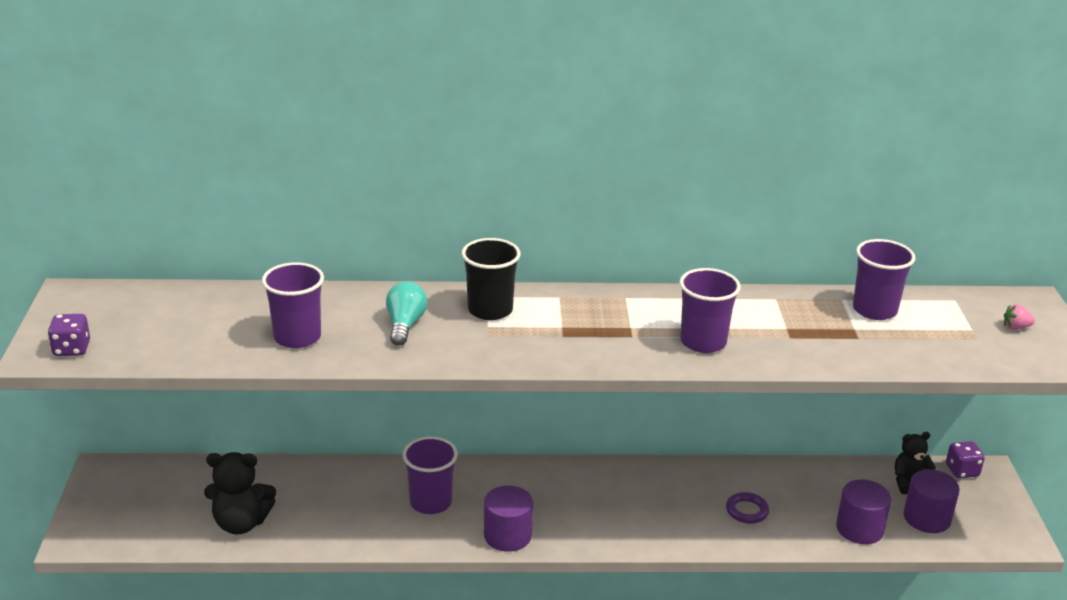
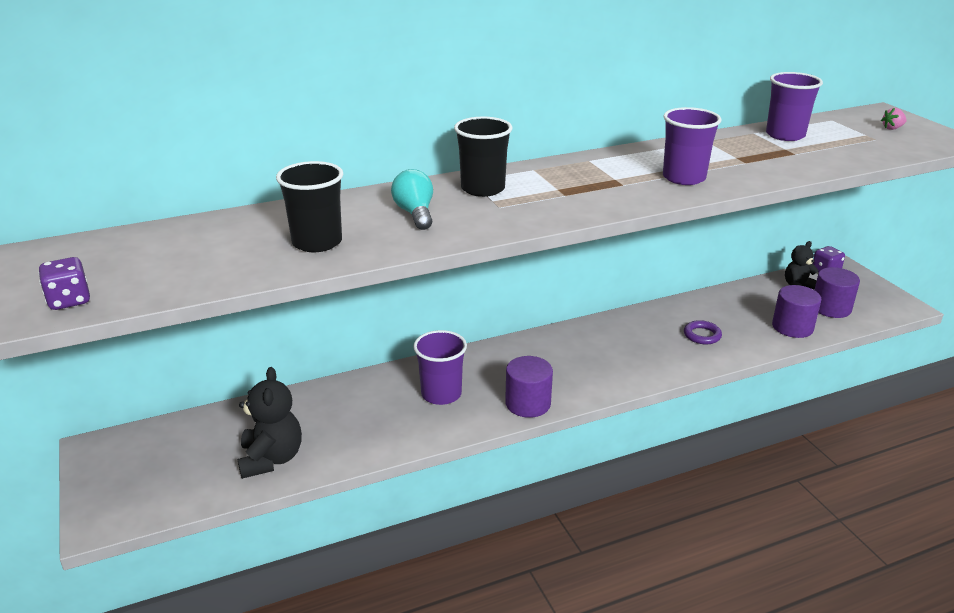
camera: 20 degrees left, 0 degrees up
(241, 523) = (271, 459): black teddy bear -> black teddy bear turned 75 degrees counterclockwise
(297, 337) = (317, 242): purple cup -> black cup

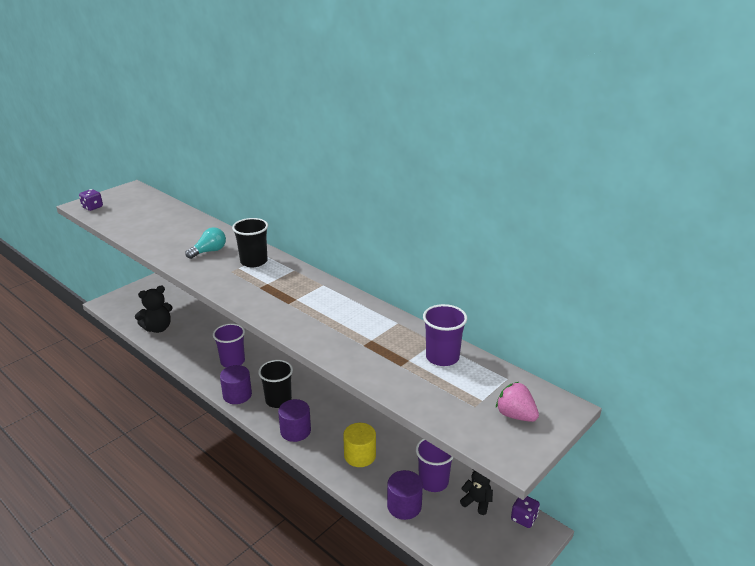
camera: 65 degrees right, 0 degrees up
(317, 242) = (164, 237): black cup -> black cup (278, 400)
(684, 178) = (315, 324): purple cup -> purple cup (433, 481)
(702, 335) = (360, 455): purple ring -> yellow cylinder
(831, 308) = (454, 528): purple cylinder -> purple cylinder (295, 431)
(892, 128) = (515, 415): pink strawberry -> pink strawberry, size x1.70

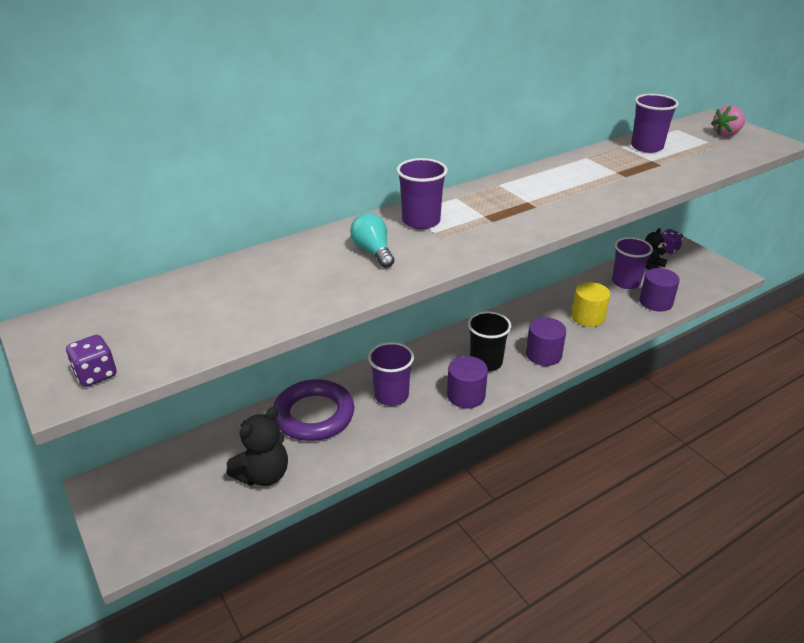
camera: 75 degrees left, 5 degrees up
(158, 328) = (263, 475): black teddy bear -> black teddy bear turned 60 degrees clockwise
(210, 334) = (314, 415): none -> purple ring
(254, 261) = (421, 221): black cup -> purple cup

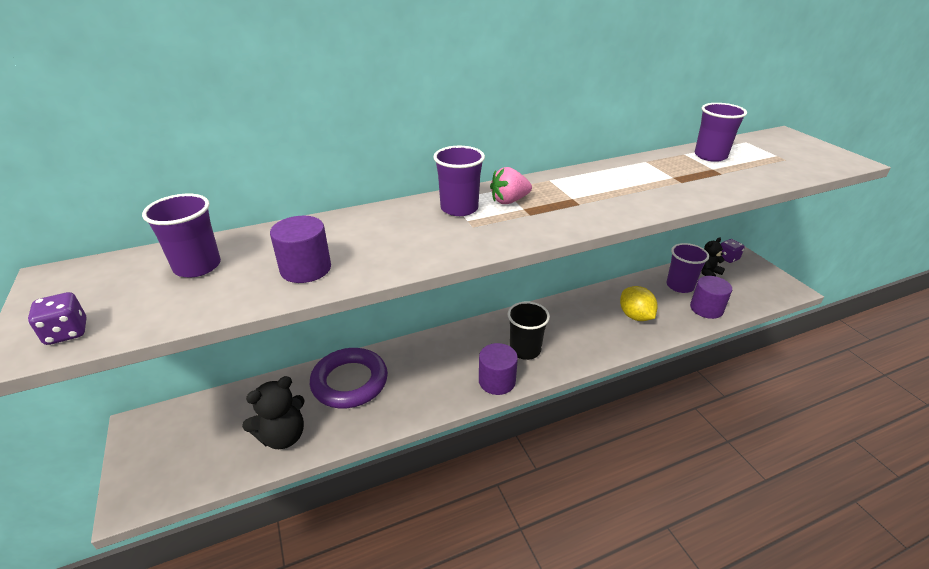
camera: 10 degrees right, 0 degrees up
(373, 252) = (399, 234): turquoise light bulb -> none
(391, 395) = (426, 372): purple cup -> purple cup (197, 266)
(543, 355) = (583, 349): purple cylinder -> purple cylinder (306, 269)
(588, 317) = (635, 316): yellow cylinder -> yellow lemon
(726, 134) = (797, 149): pink strawberry -> pink strawberry (509, 201)

